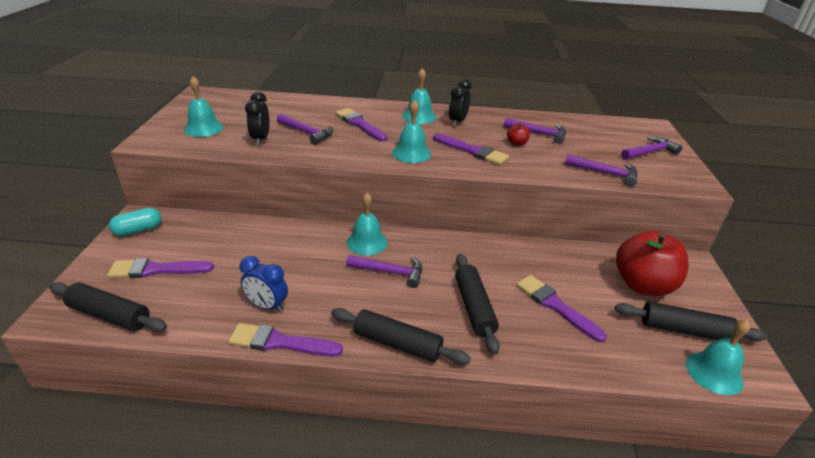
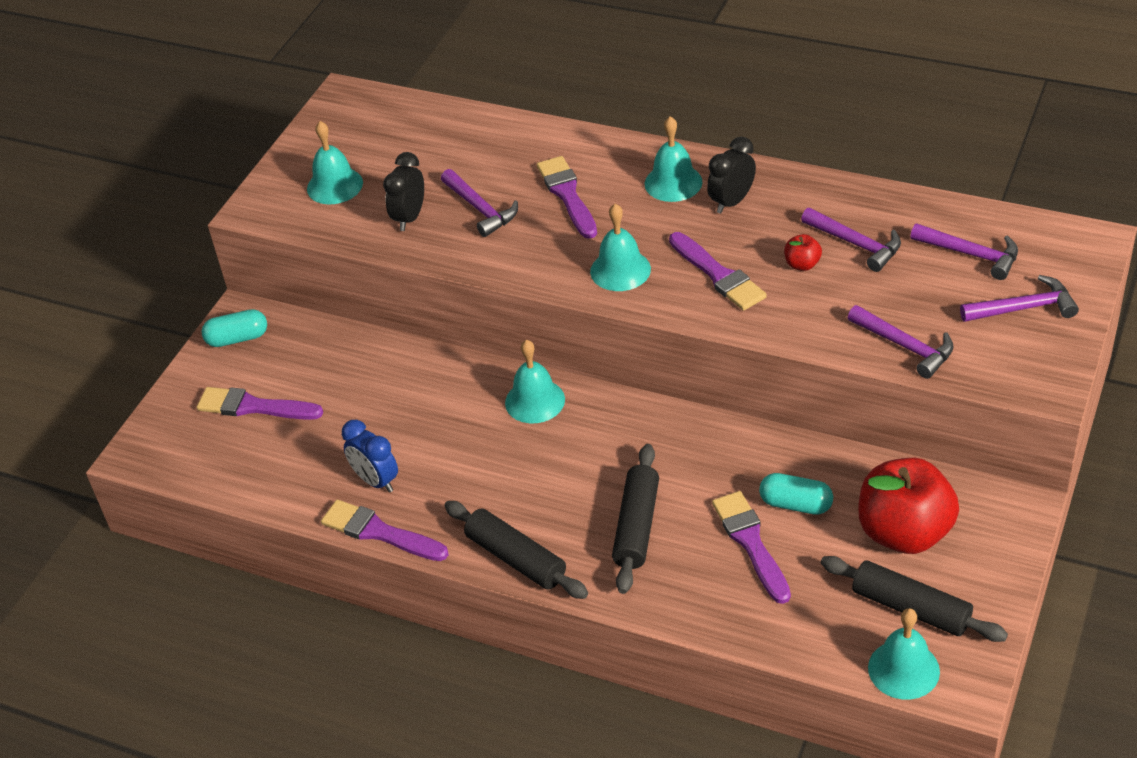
camera: 25 degrees right, 10 degrees up
(110, 315) = (197, 464): black rolling pin -> none
(390, 272) = (548, 455): purple hammer -> purple hammer (971, 254)
(567, 278) = (795, 504): none -> turquoise capsule

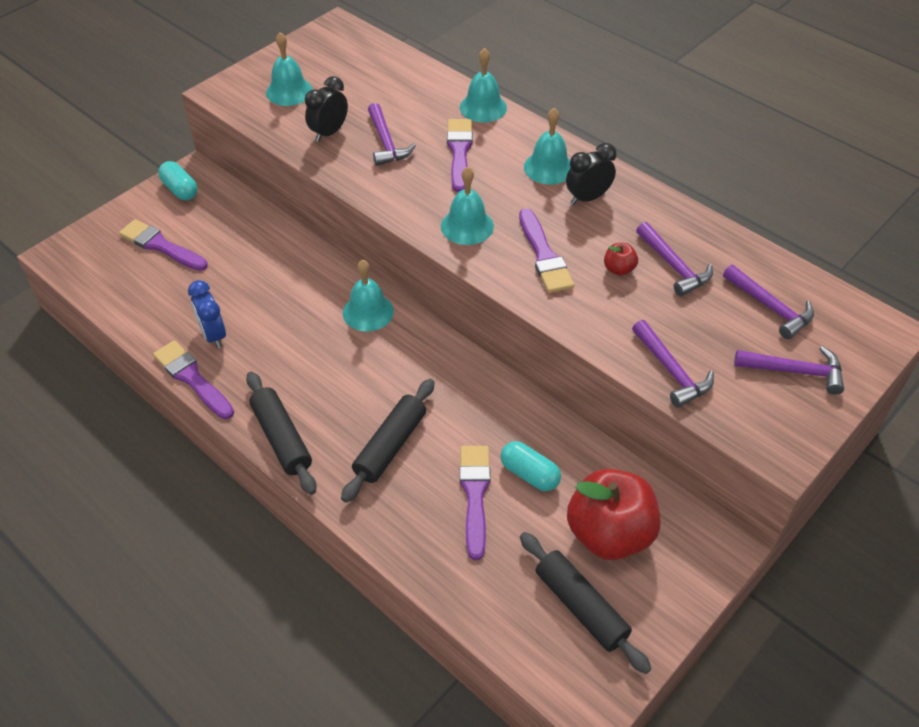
camera: 15 degrees right, 5 degrees up
(237, 338) = (180, 189): turquoise capsule -> turquoise capsule turned 45 degrees clockwise
(903, 669) = (546, 663): turquoise bell -> turquoise bell (483, 107)

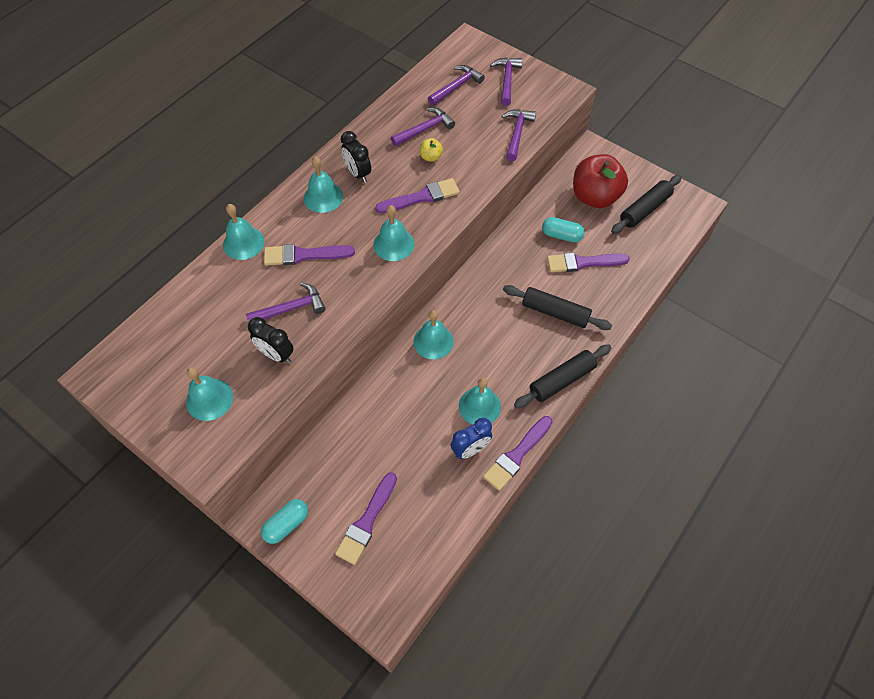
camera: 95 degrees left, 10 degrees up
(267, 349) = (479, 406): none -> turquoise bell
(529, 474) = (561, 235): turquoise capsule -> turquoise capsule turned 75 degrees clockwise
(619, 269) = (431, 157): red apple -> yellow apple
(671, 371) = (517, 133): purple hammer -> purple hammer turned 45 degrees counterclockwise

